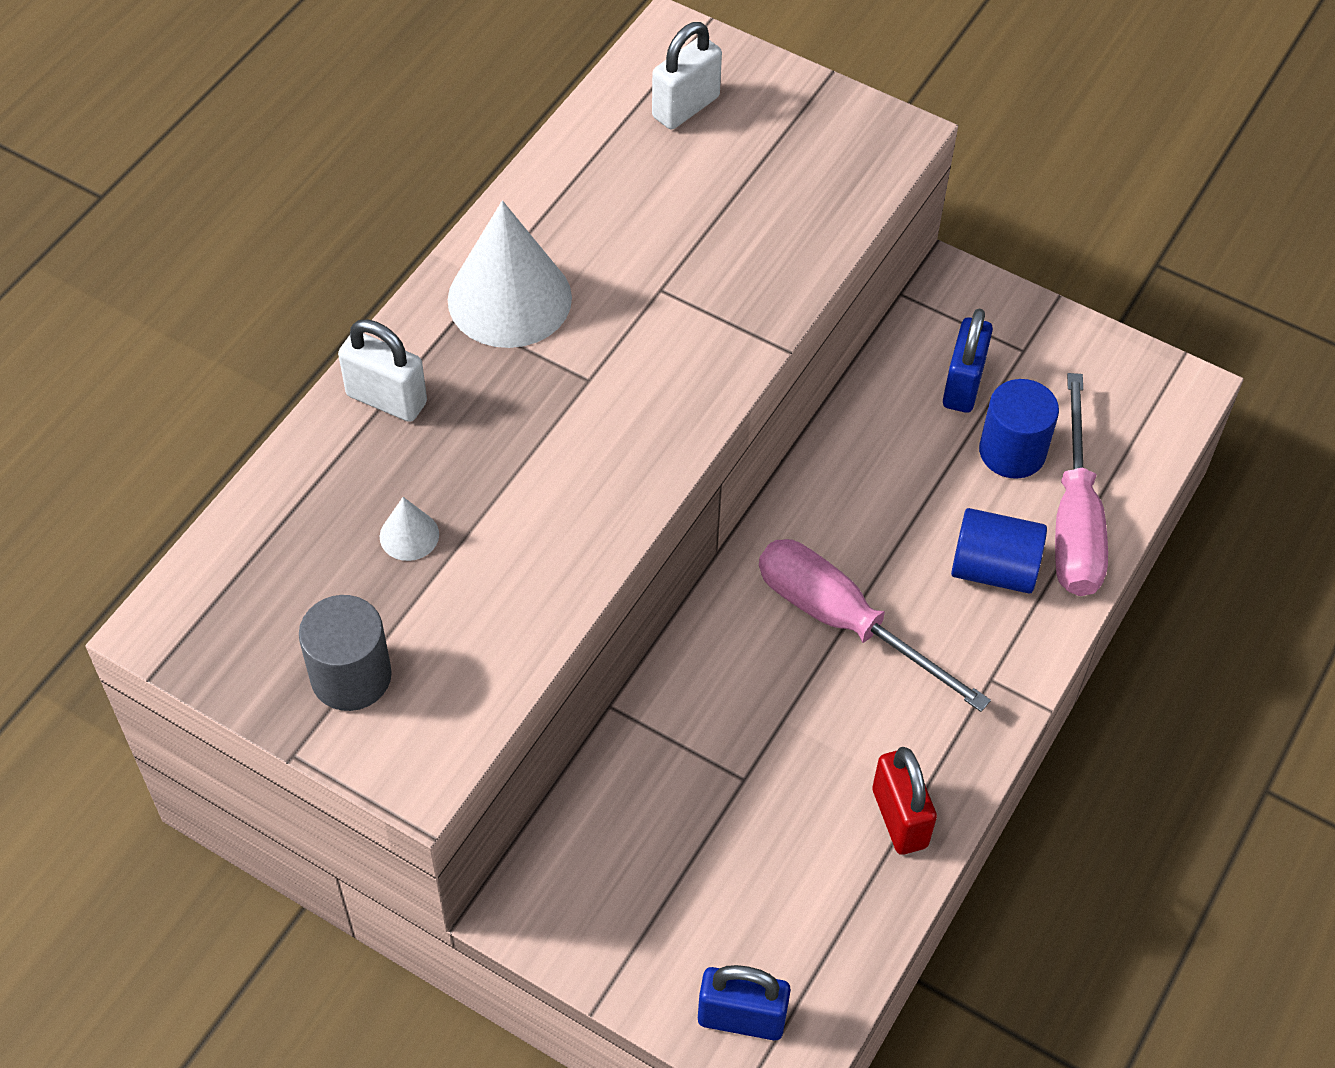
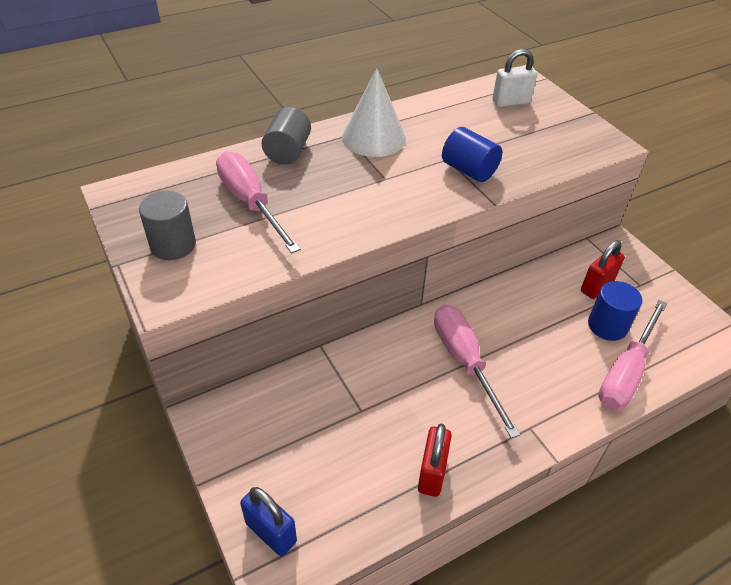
camera: 30 degrees right, 10 degrees down
(386, 399) = (287, 152): white padlock -> grey cylinder
(409, 535) = (251, 203): white cone -> pink screwdriver
(963, 385) = (597, 286): blue padlock -> red padlock
(993, 569) = (564, 375): blue cylinder -> blue cylinder (469, 170)

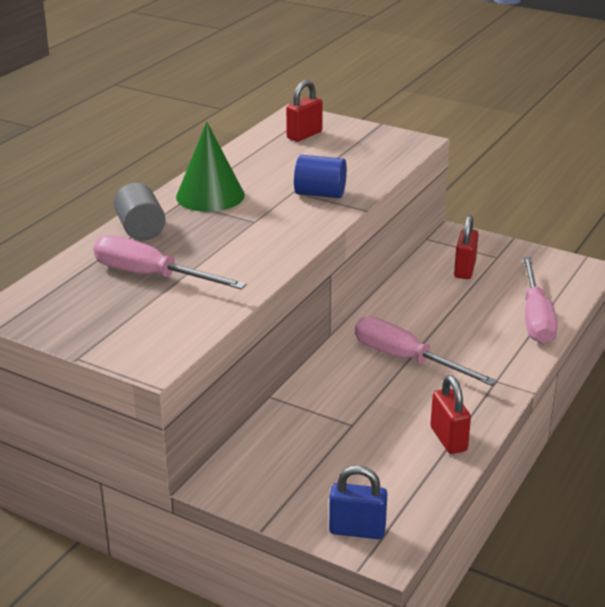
camera: 30 degrees left, 15 degrees down
(173, 245) = (115, 327): grey cylinder -> none
(374, 137) = (210, 196): white cone -> green cone
(511, 102) = (304, 135): white padlock -> red padlock
(607, 326) = (496, 293): blue cylinder -> none

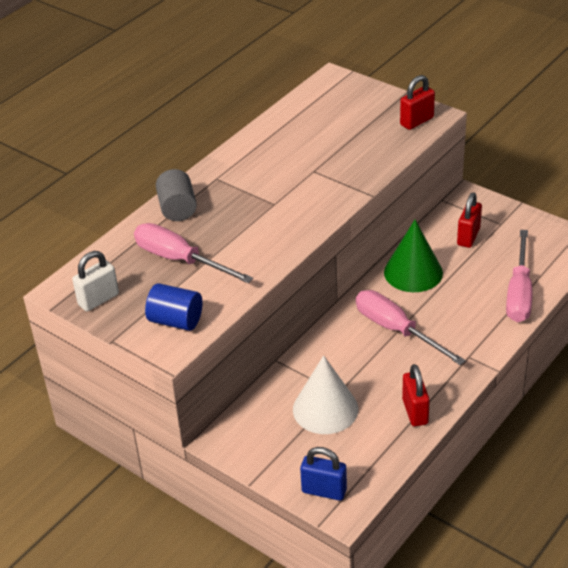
camera: 10 degrees right, 10 degrees up
(55, 318) = (98, 299): none -> white padlock
(210, 196) = (241, 173): green cone -> green cone (413, 272)
(304, 135) = (335, 103): red padlock -> red padlock (416, 121)
(320, 194) = (336, 175): blue cylinder -> blue cylinder (176, 321)
(340, 443) = (325, 409): none -> white cone

